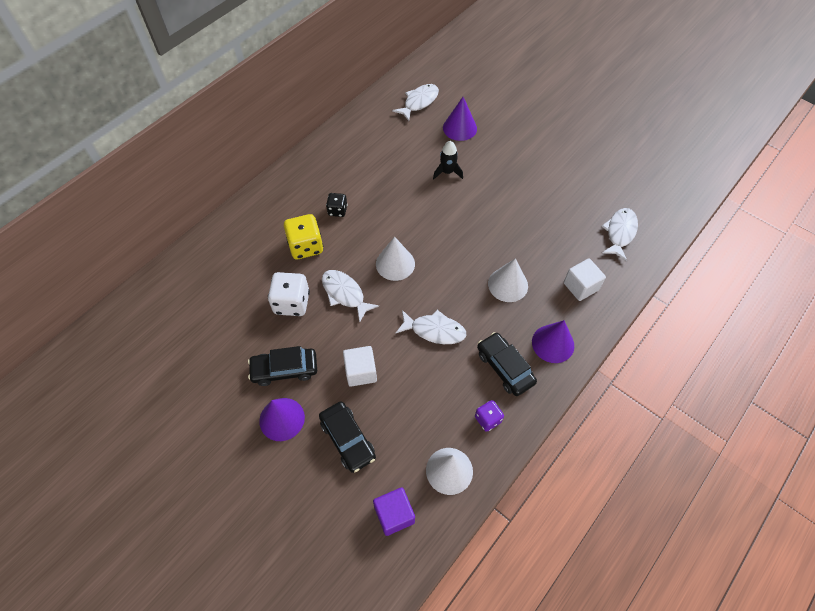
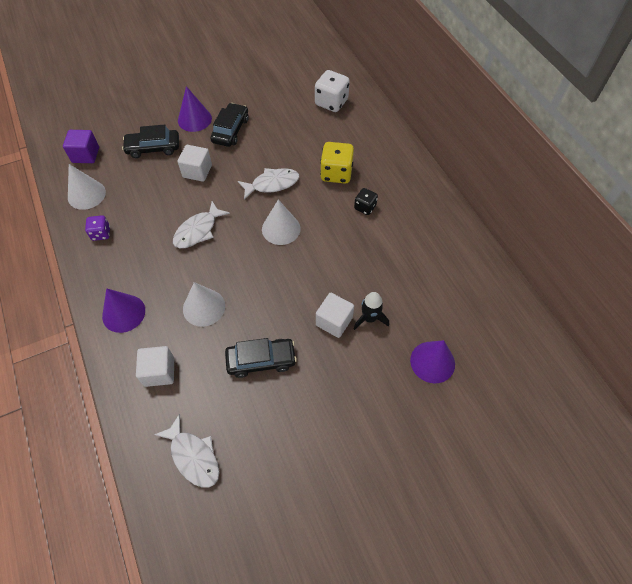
camera: 115 degrees right, 0 degrees up
(292, 303) = (285, 149): white dice -> white dice (331, 102)
(419, 102) = (493, 336): white fish -> none
(464, 192) = (334, 321): none -> white cube
(505, 367) = (131, 265): black car -> black car (261, 360)

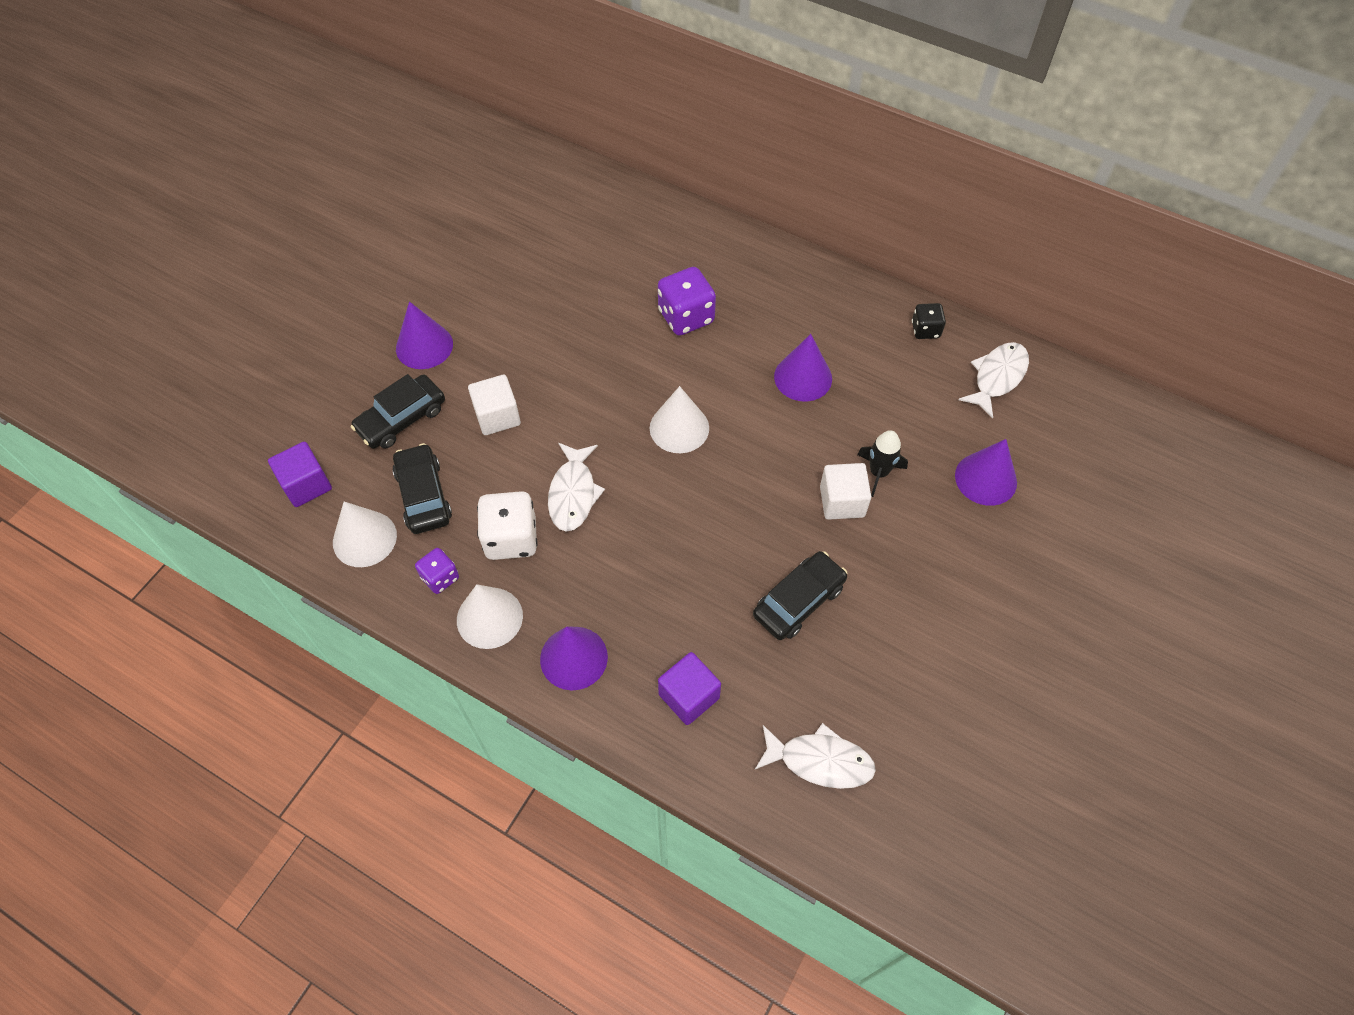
camera: 35 degrees left, 0 degrees up
(159, 372) = (689, 696): white cube -> purple cube
(204, 307) = (671, 584): white cone -> white cone (489, 617)
(230, 130) = (492, 334): black car -> black car (424, 495)
(272, 184) = (616, 376): white fish -> white fish (997, 377)
(331, 102) = (596, 224): white dice -> white dice (511, 538)
(336, 173) = (686, 317): yellow dice -> purple dice
(365, 207) = (759, 341): black dice -> black dice (925, 330)
(372, 240) = (803, 377): none -> purple cone

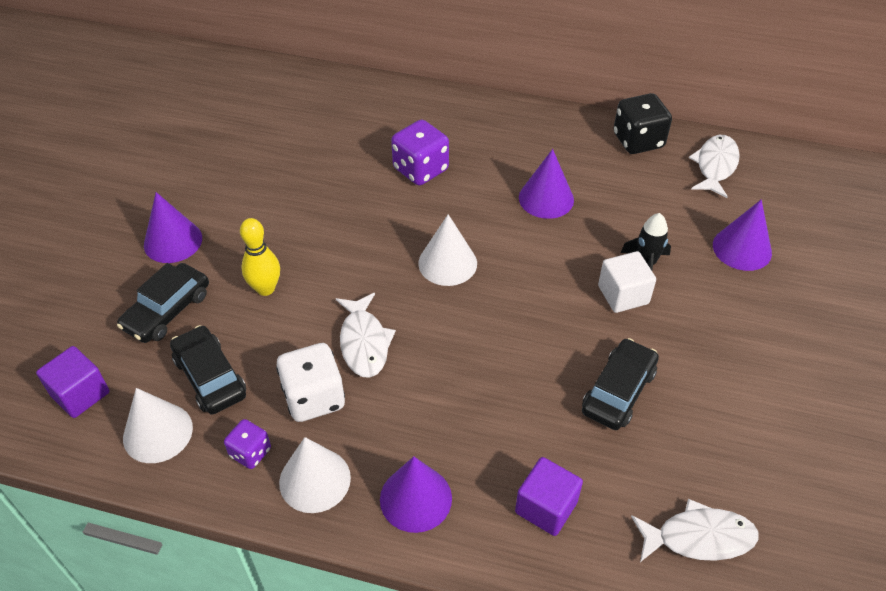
camera: 15 degrees left, 10 degrees down
(497, 416) = (265, 288): white cube -> yellow bowling pin
(925, 330) = (638, 141): black dice -> black dice, size x1.71

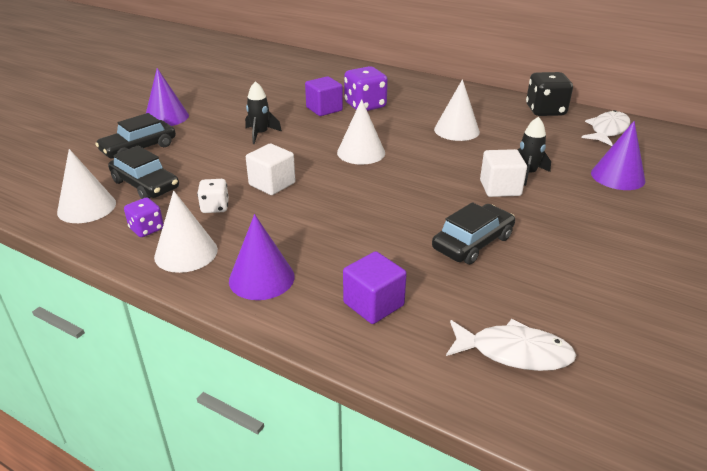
camera: 15 degrees right, 15 degrees down
(80, 394) = (48, 179): purple cube -> purple cube (324, 109)
(210, 377) = (145, 185): black car -> black car turned 150 degrees clockwise
(265, 288) = (215, 147): yellow bowling pin -> none
(311, 252) = (260, 134): none -> black rocket
(314, 398) = (215, 207): white dice -> white dice, size x0.58
(364, 342) = (272, 184): white fish -> white cube
(546, 198) = (456, 130): purple cone -> white cone

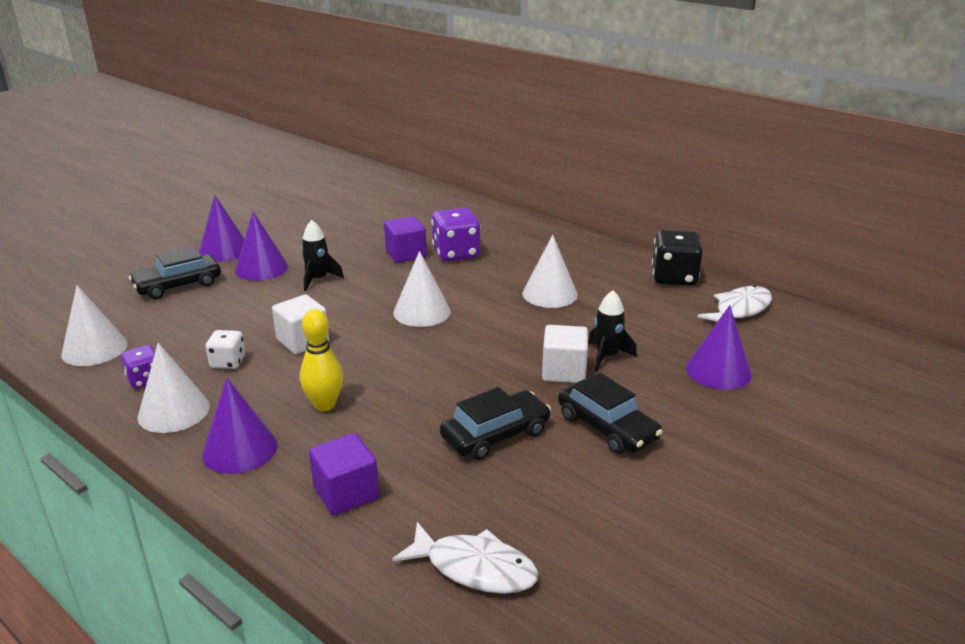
camera: 10 degrees right, 5 degrees down
(145, 185) = (166, 329): black car -> black car (607, 427)
(206, 129) = (261, 268): none -> purple cone
(317, 234) = (324, 405): none -> yellow bowling pin

